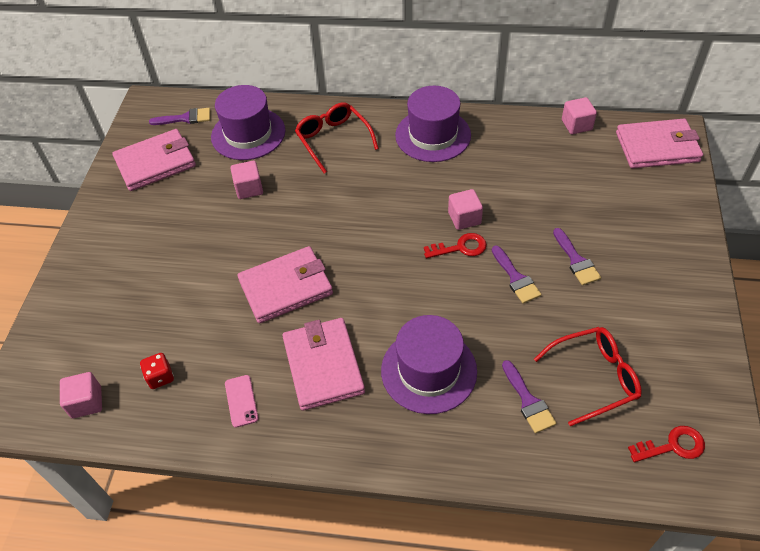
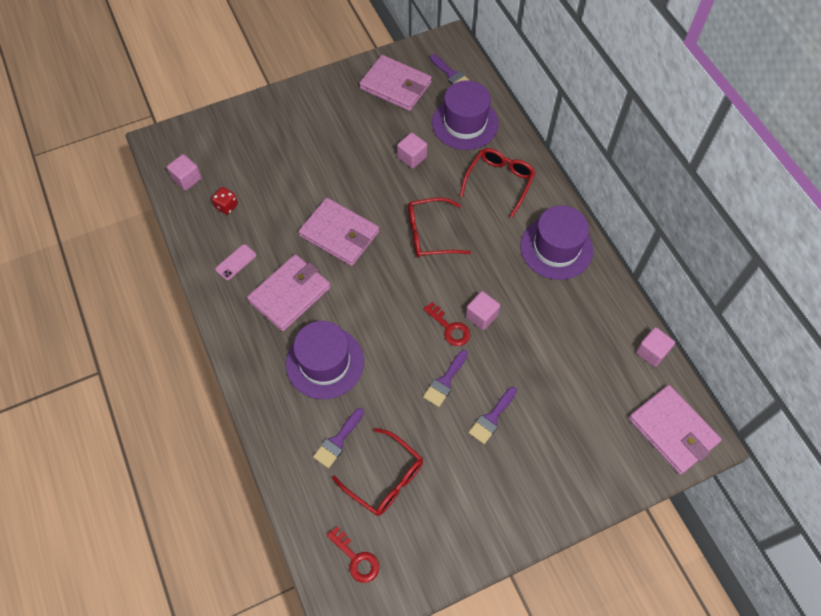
camera: 55 degrees right, 10 degrees up
(347, 215) = (430, 234): none -> red glasses

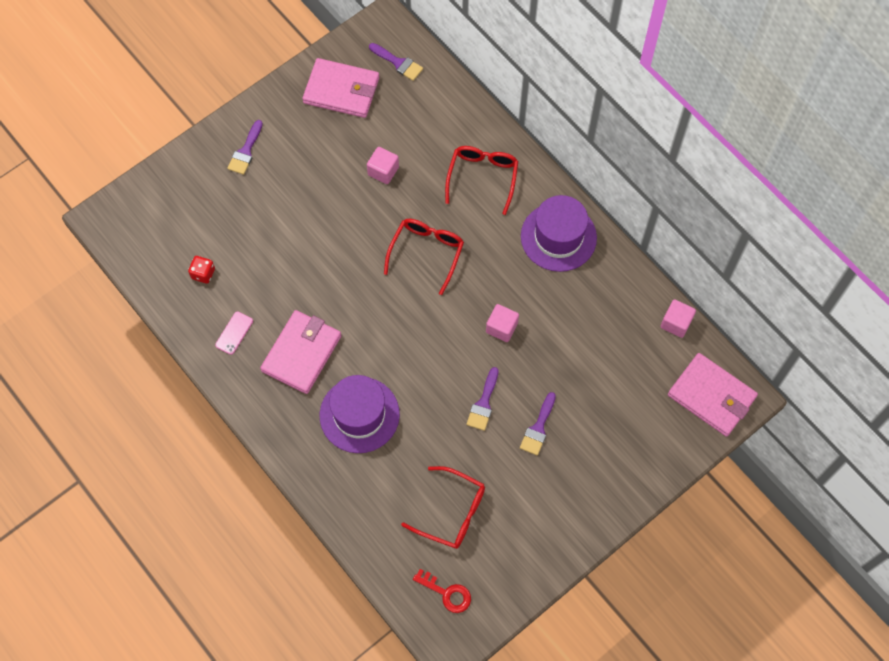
camera: 15 degrees left, 5 degrees up
(187, 179) = (149, 253): pink cube -> none
(338, 441) = (396, 488): purple brush -> purple brush (245, 151)
(339, 234) = (332, 276): pink wallet -> none
(430, 234) = (426, 253): red glasses -> red glasses turned 135 degrees clockwise
(450, 328) = (473, 348): red key -> none
(465, 123) = (428, 118): purple hat -> none

